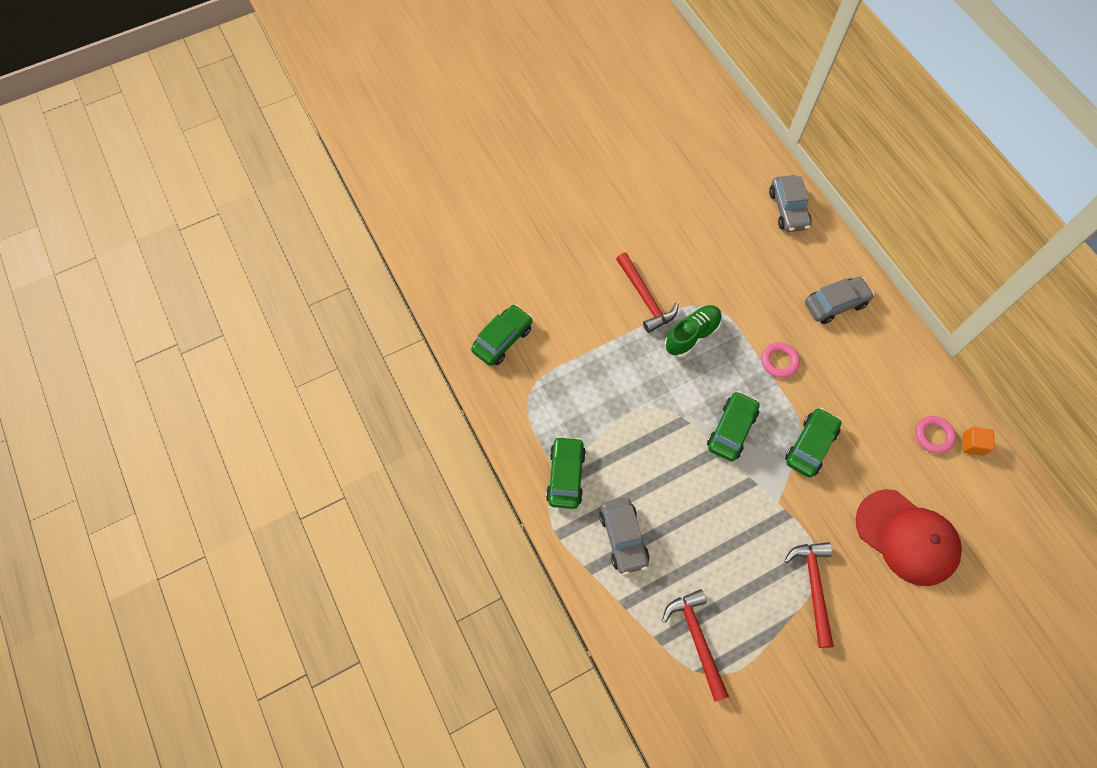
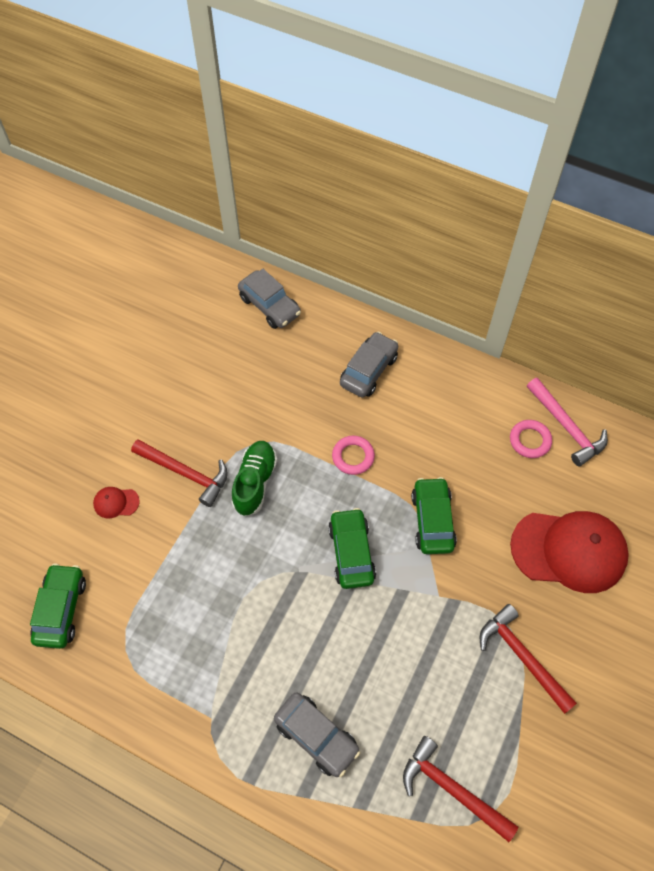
camera: 35 degrees left, 5 degrees down
(566, 476) = (218, 711): green car -> none
(583, 289) = (116, 502): none -> red cap
(973, 444) = (566, 427): orange cube -> pink hammer

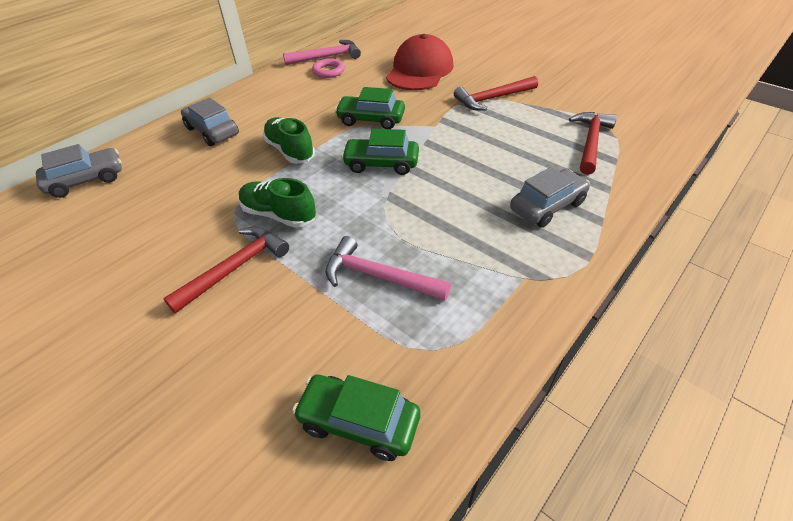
camera: 75 degrees left, 15 degrees down
(116, 502) = (234, 341): red cap -> none
(194, 590) = (378, 276): none -> pink hammer
(353, 457) = (290, 151): pink ring -> green shoe
(452, 789) = (590, 142): red hammer -> red hammer turned 150 degrees clockwise

